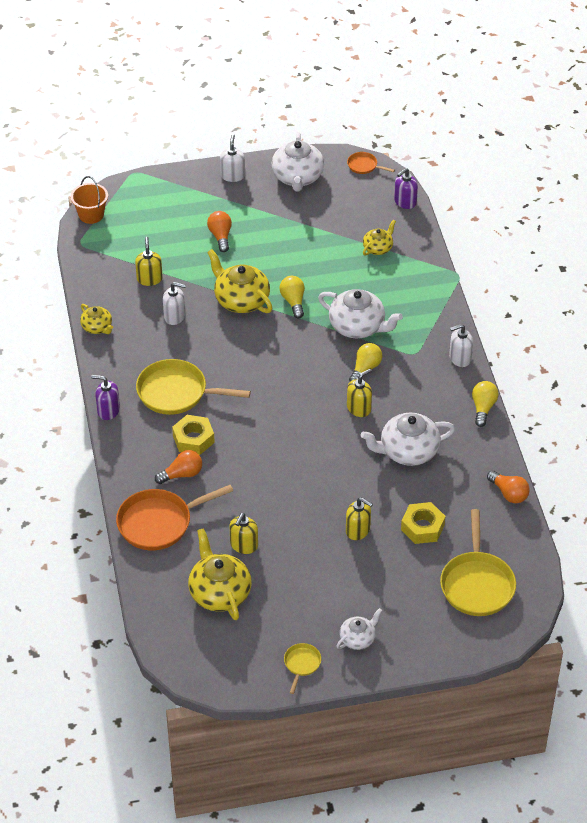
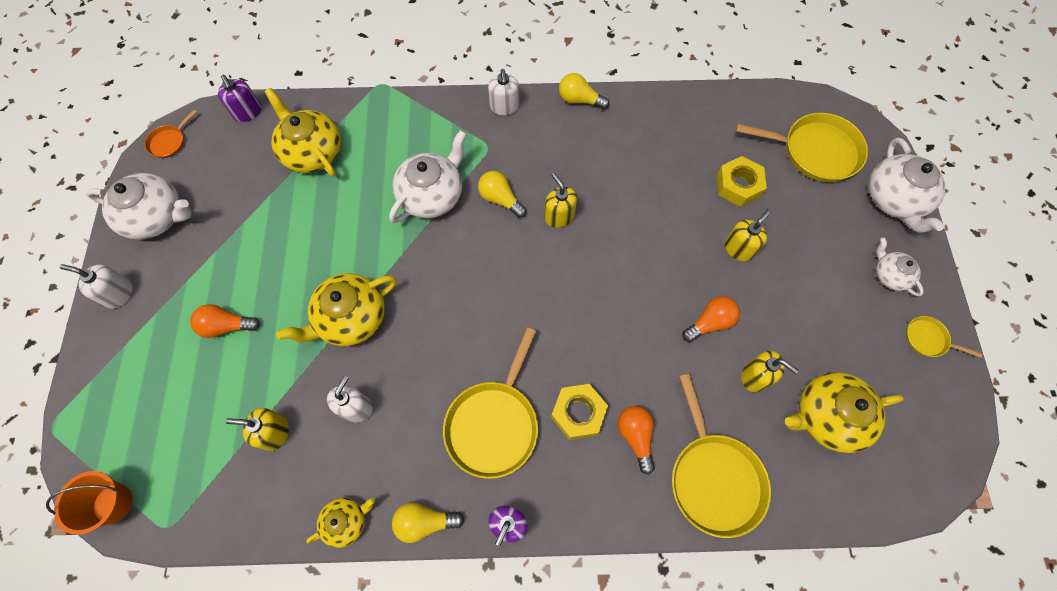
camera: 80 degrees left, 20 degrees up
(159, 523) = (713, 478): orange pan -> yellow pan
(293, 301) = (371, 257): yellow light bulb -> yellow light bulb (425, 521)
(378, 248) = (312, 152): yellow teapot -> yellow teapot, size x1.78
(408, 451) = (630, 179): white teapot -> white teapot (894, 199)
(509, 493) = (698, 101): orange light bulb -> orange light bulb (710, 322)

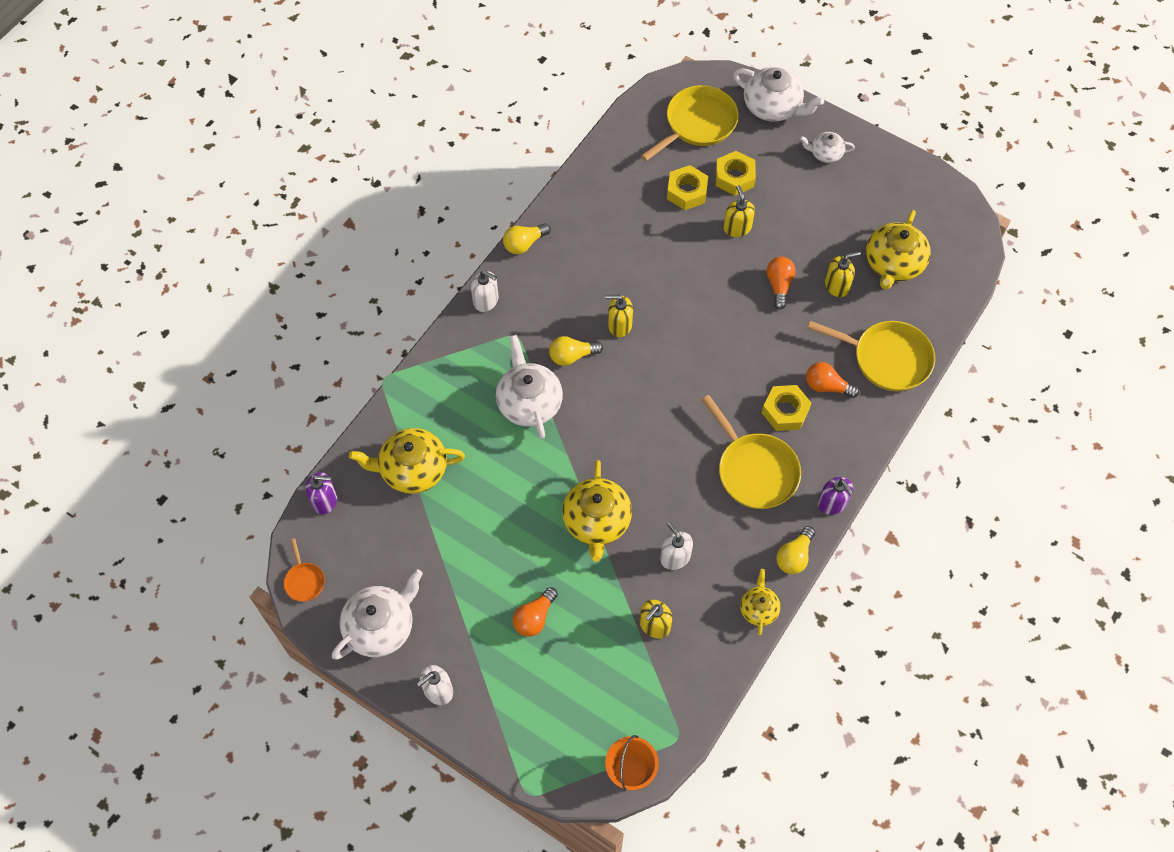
camera: 55 degrees left, 5 degrees down
(789, 214) = (734, 177): none -> yellow nut
(928, 339) = (884, 167): yellow pan -> none

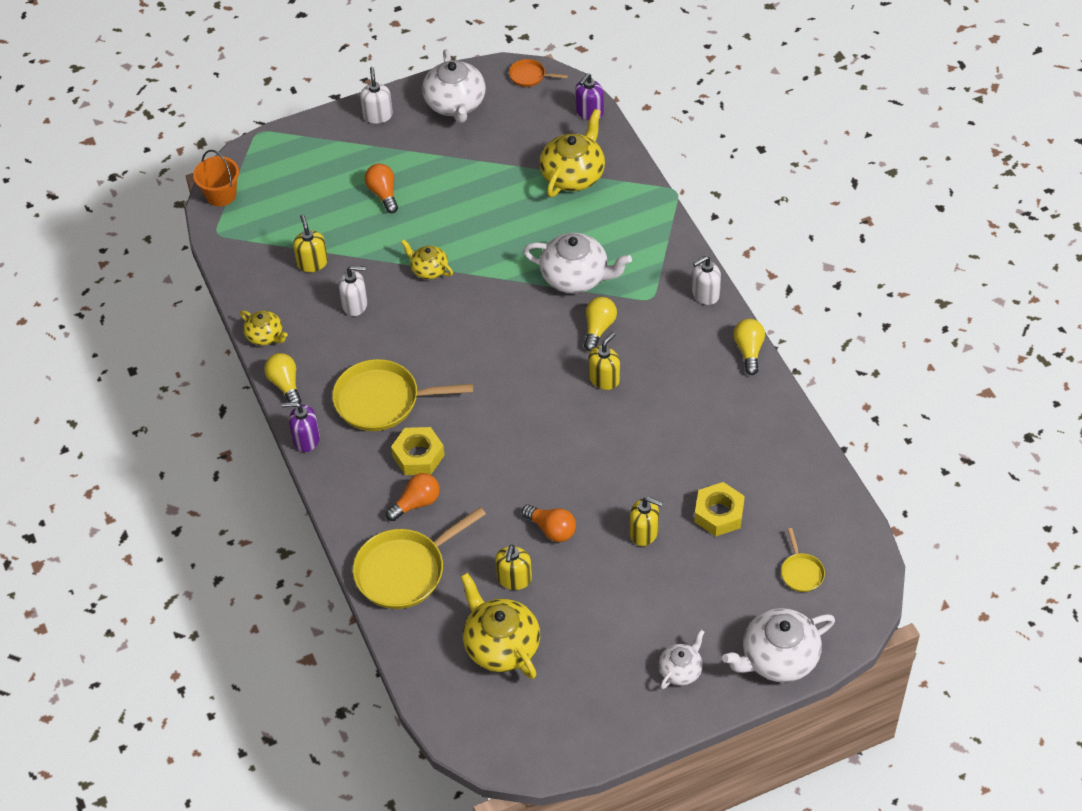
camera: 125 degrees right, 10 degrees down
(596, 521) = (429, 269): yellow teapot -> yellow teapot, size x0.56
(697, 124) = (801, 572): yellow pan -> yellow pan, size x0.48
(734, 177) = (708, 566): yellow nut -> none

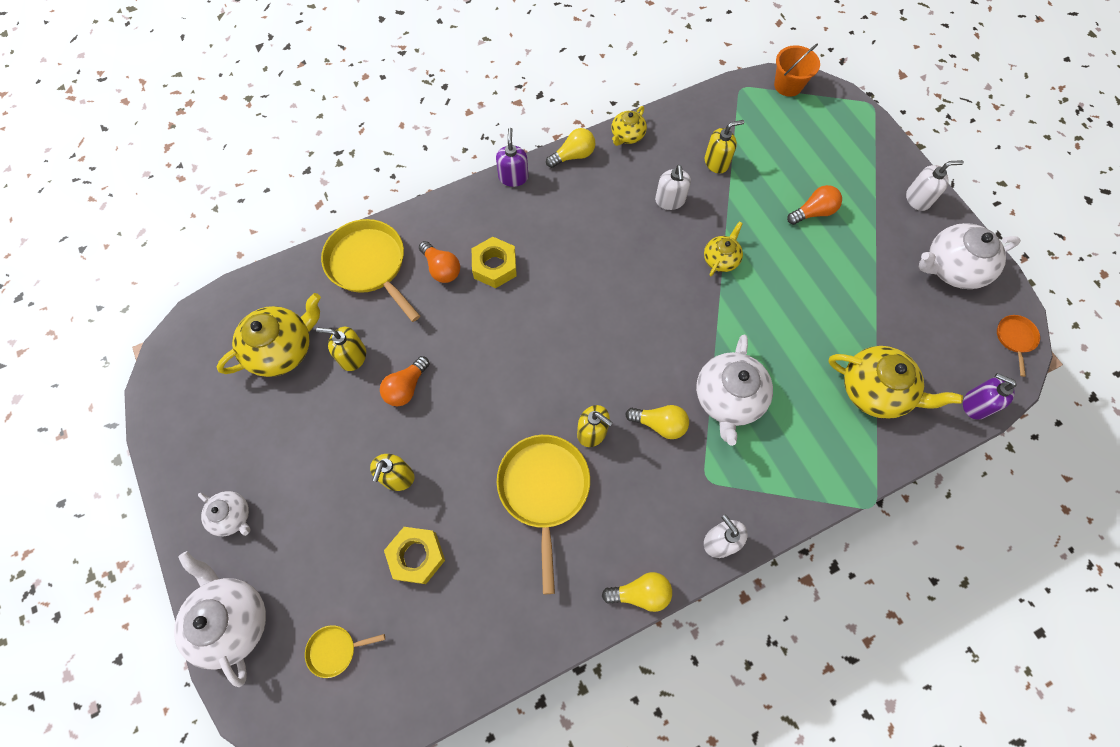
camera: 85 degrees right, 15 degrees up
(382, 400) = (558, 232): yellow pan -> yellow pan (544, 490)

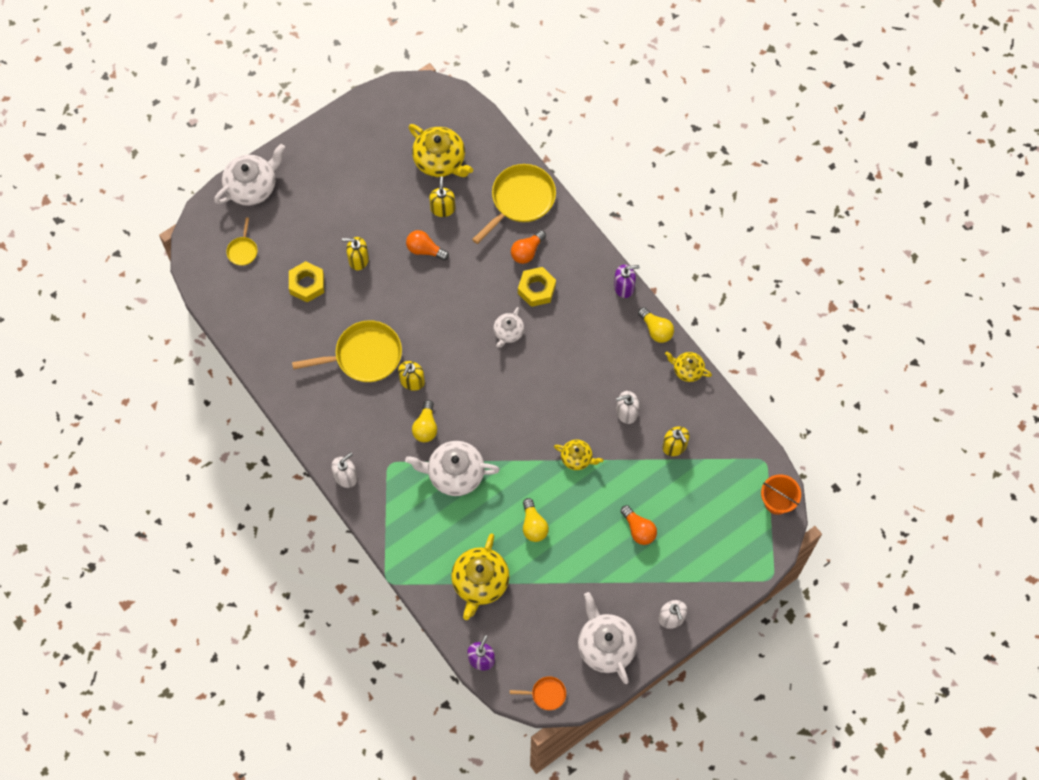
camera: 80 degrees right, 0 degrees up
(232, 516) = (316, 166): white teapot -> white teapot (508, 332)
(335, 650) = (243, 250): yellow pan -> yellow pan turned 150 degrees counterclockwise
(640, 593) = (303, 428): yellow light bulb -> yellow light bulb (533, 525)

